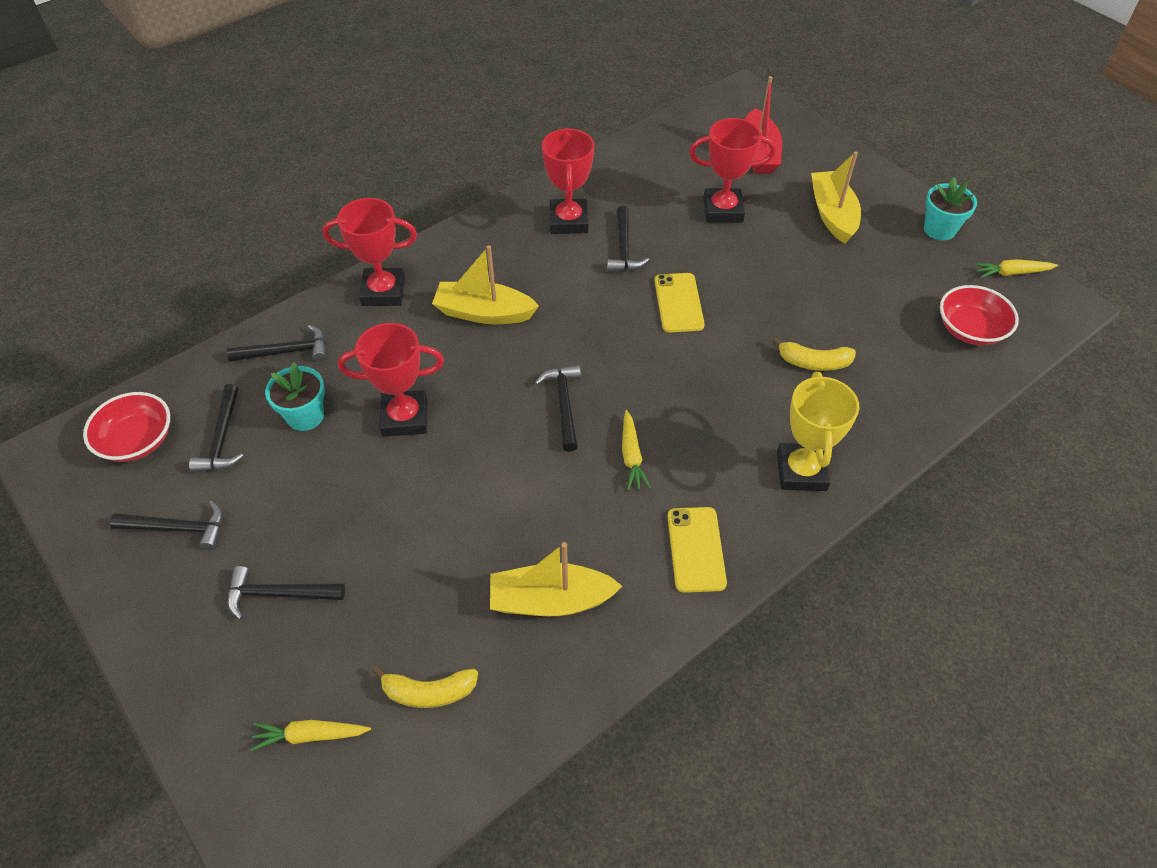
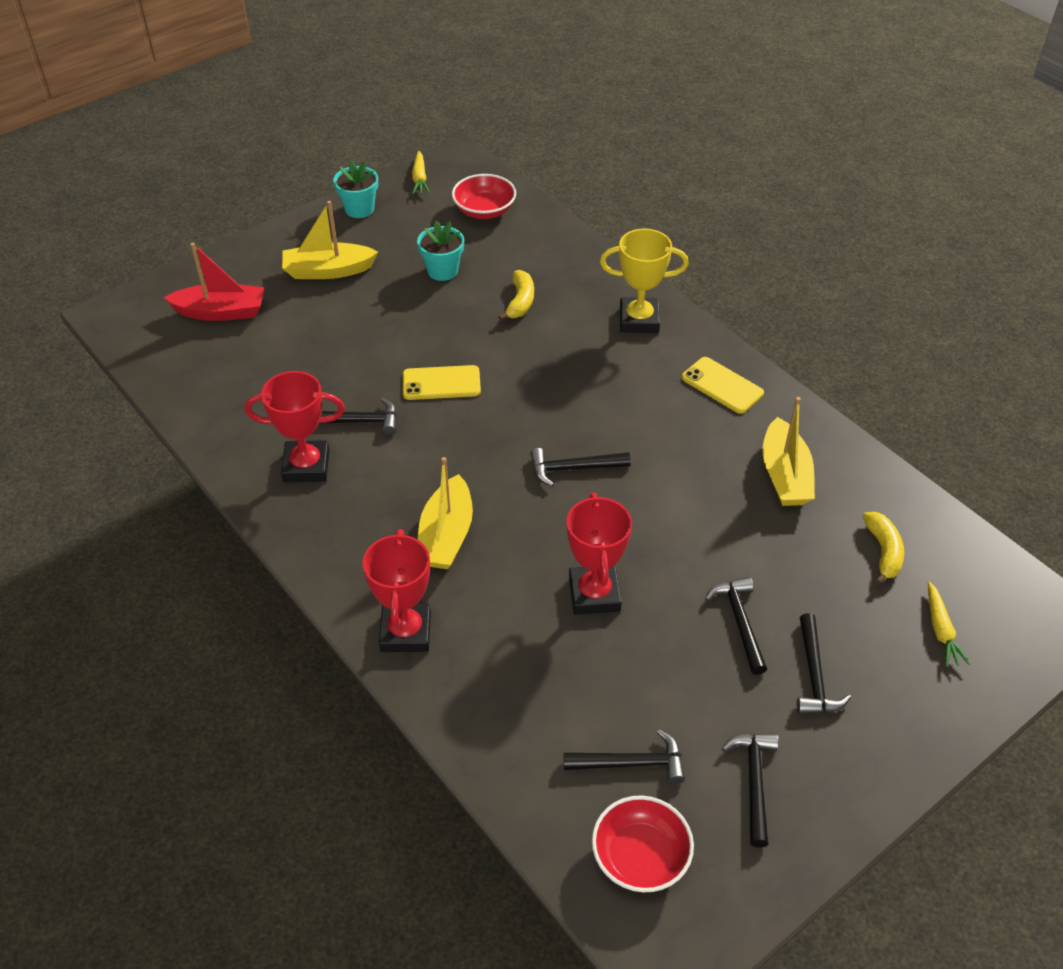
camera: 90 degrees left, 5 degrees down
(287, 352) = (500, 719): black hammer -> black hammer (740, 622)
(305, 416) = (595, 685): turquoise flower pot -> turquoise flower pot (442, 270)
(631, 456) = (630, 422): yellow carrot -> none
(696, 549) = (722, 385): yellow phone -> yellow phone turned 45 degrees clockwise
(723, 210) = (309, 344): red trophy -> none

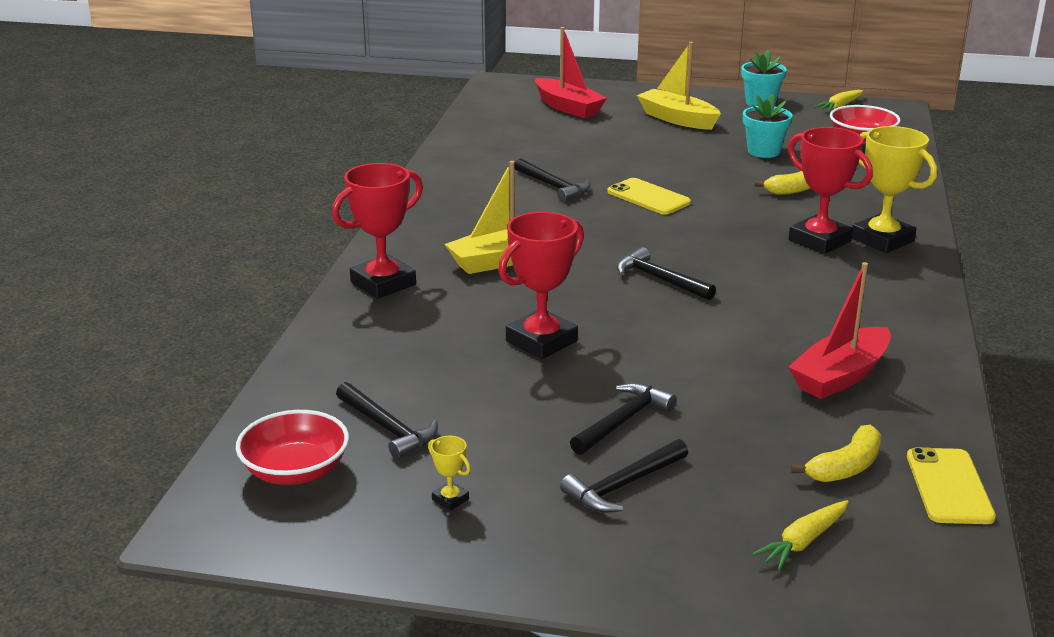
camera: 50 degrees right, 20 degrees down
(306, 466) = (480, 188): red trophy -> red trophy (819, 241)
(722, 385) = (887, 304): yellow phone -> yellow phone (949, 486)
(754, 782) = (450, 499): black hammer -> yellow trophy
(784, 475) = (840, 376): yellow boat -> red boat

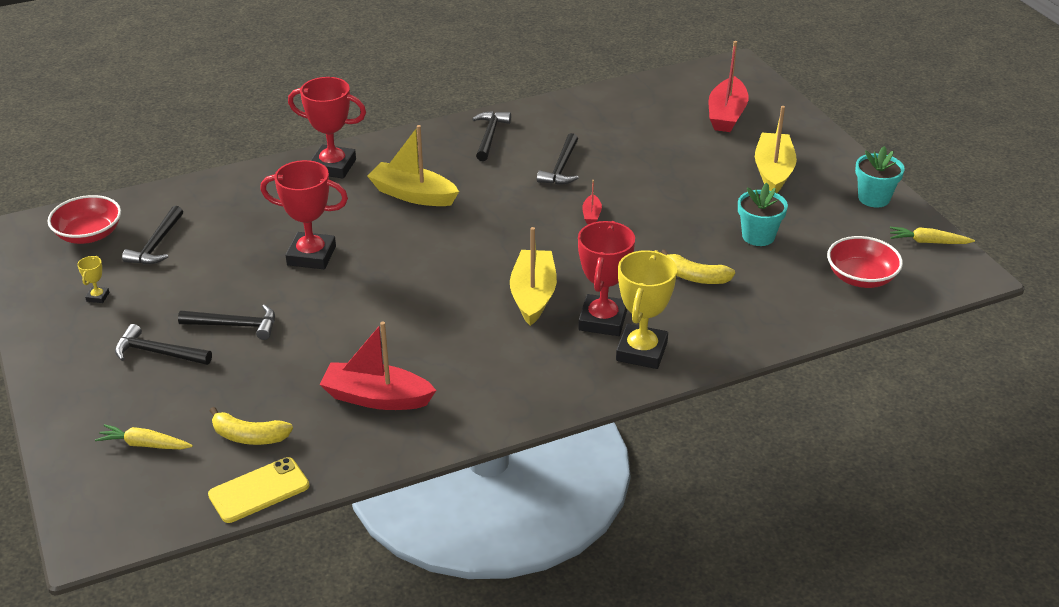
camera: 55 degrees right, 10 degrees up
(648, 197) = (591, 214): yellow phone -> red boat
(660, 279) = (452, 269): black hammer -> black hammer (490, 136)
(747, 257) = (533, 295): none -> yellow boat

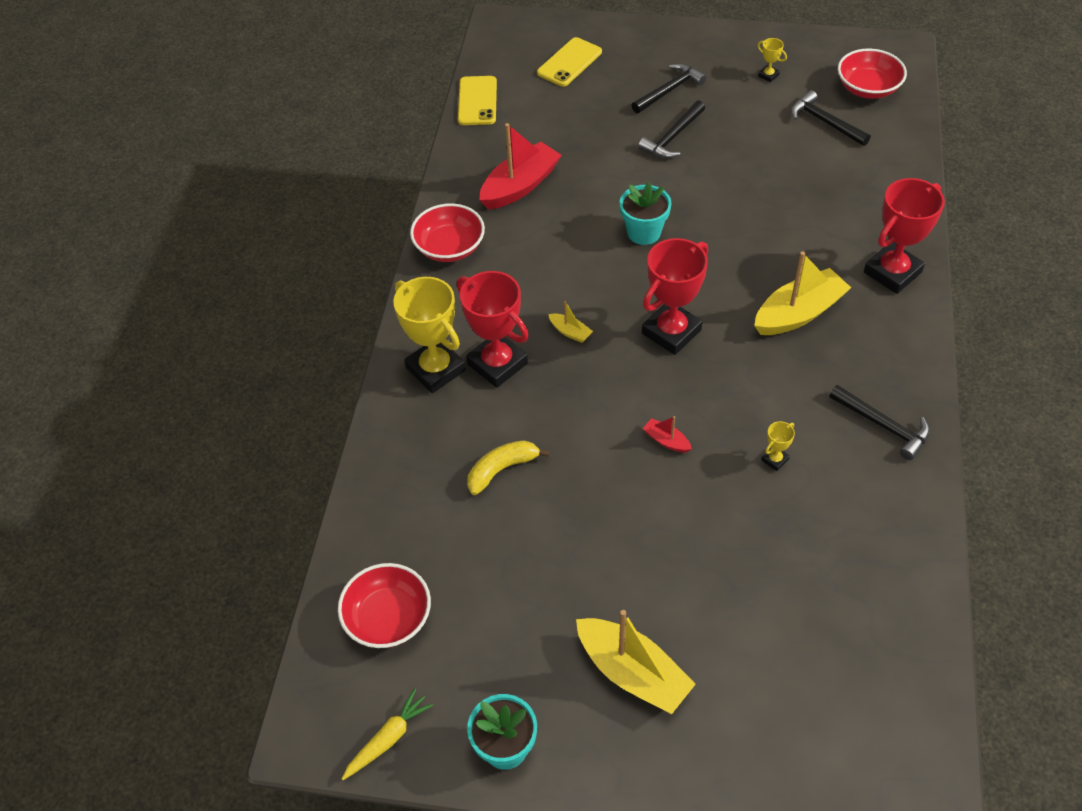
camera: 125 degrees right, 15 degrees up
(145, 444) = (569, 62): yellow carrot -> yellow phone
(249, 436) = (535, 111): yellow banana -> none
(311, 256) = (740, 209): red trophy -> red trophy (671, 332)
(497, 408) = (449, 247): none -> red bowl
(533, 295) = (570, 332): yellow boat -> yellow boat, size x0.45
(561, 168) = (775, 459): black hammer -> yellow trophy
(726, 115) = (796, 710): red boat -> none
(758, 236) = (524, 569): turquoise flower pot -> turquoise flower pot (644, 232)

